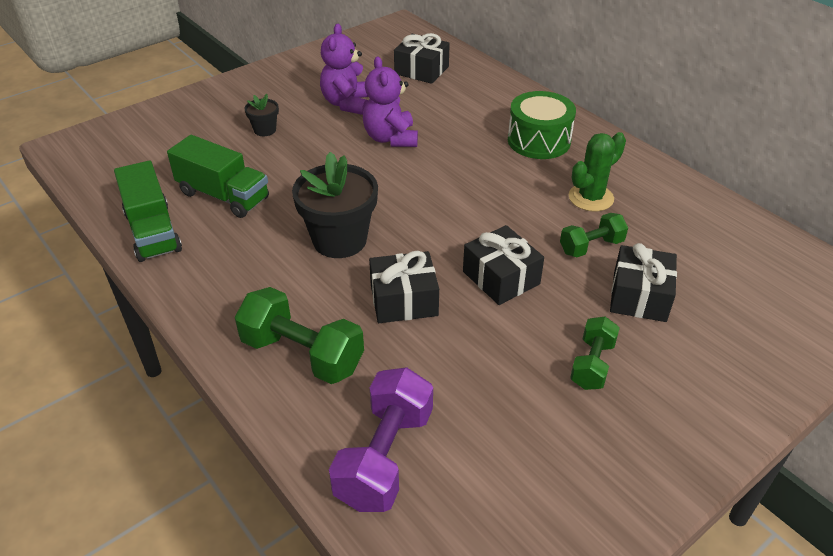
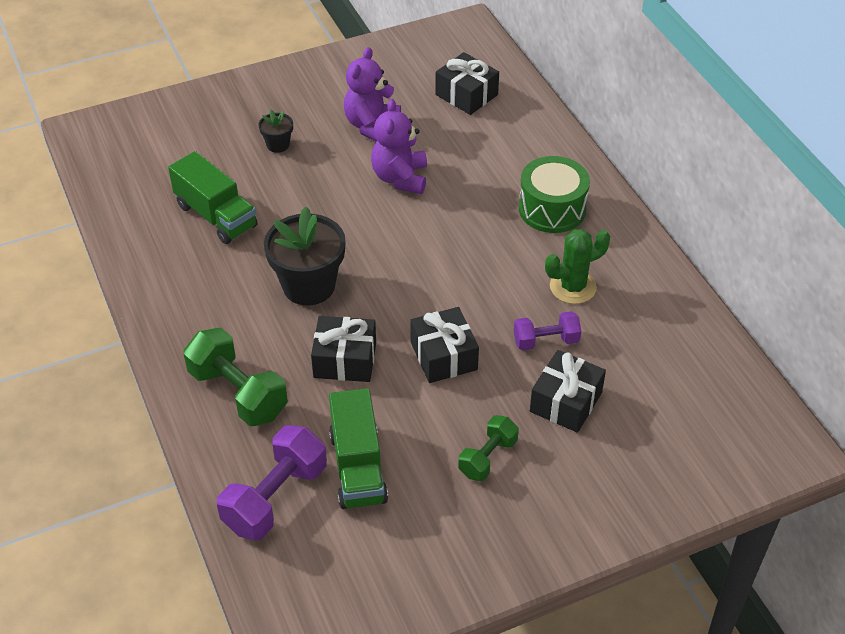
camera: 15 degrees right, 5 degrees up
(153, 232) = (142, 243): green truck -> green truck (358, 467)
(591, 246) = (546, 341): green dumbbell -> purple dumbbell

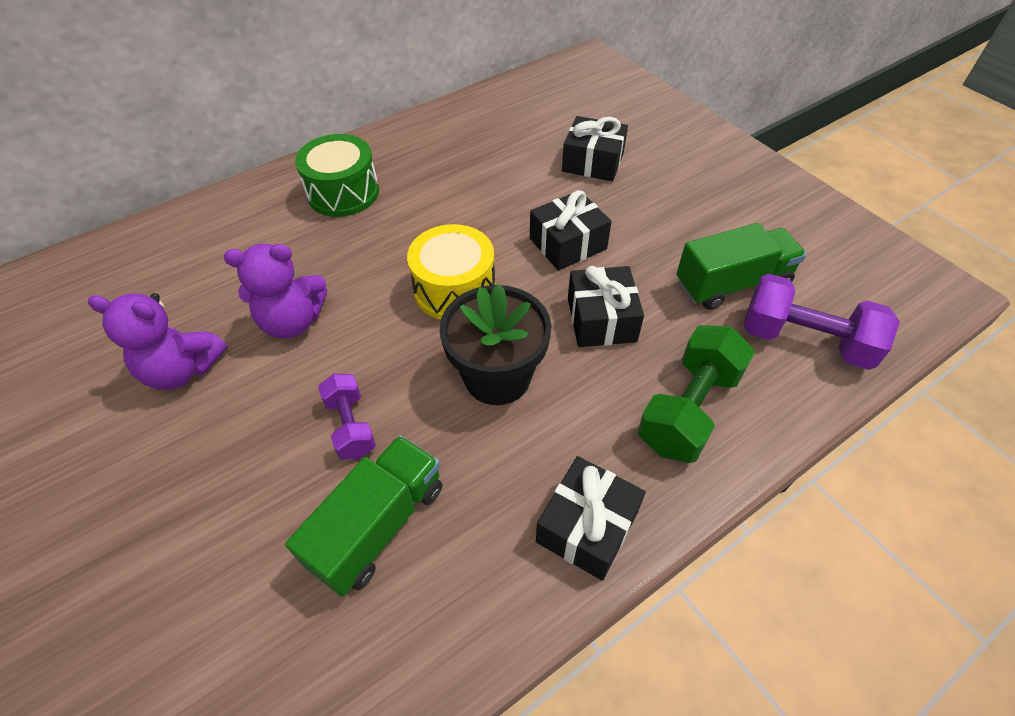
camera: 100 degrees left, 5 degrees up
(278, 145) = (212, 479): black flower pot -> none
(407, 271) = (454, 289): none -> yellow drum
(466, 95) = (132, 282): black gift -> black gift (587, 527)
(487, 457) = (675, 200): green dumbbell -> none
(546, 341) = (526, 180): purple dumbbell -> purple dumbbell (351, 426)
(573, 287) = (452, 170): green cactus -> none

